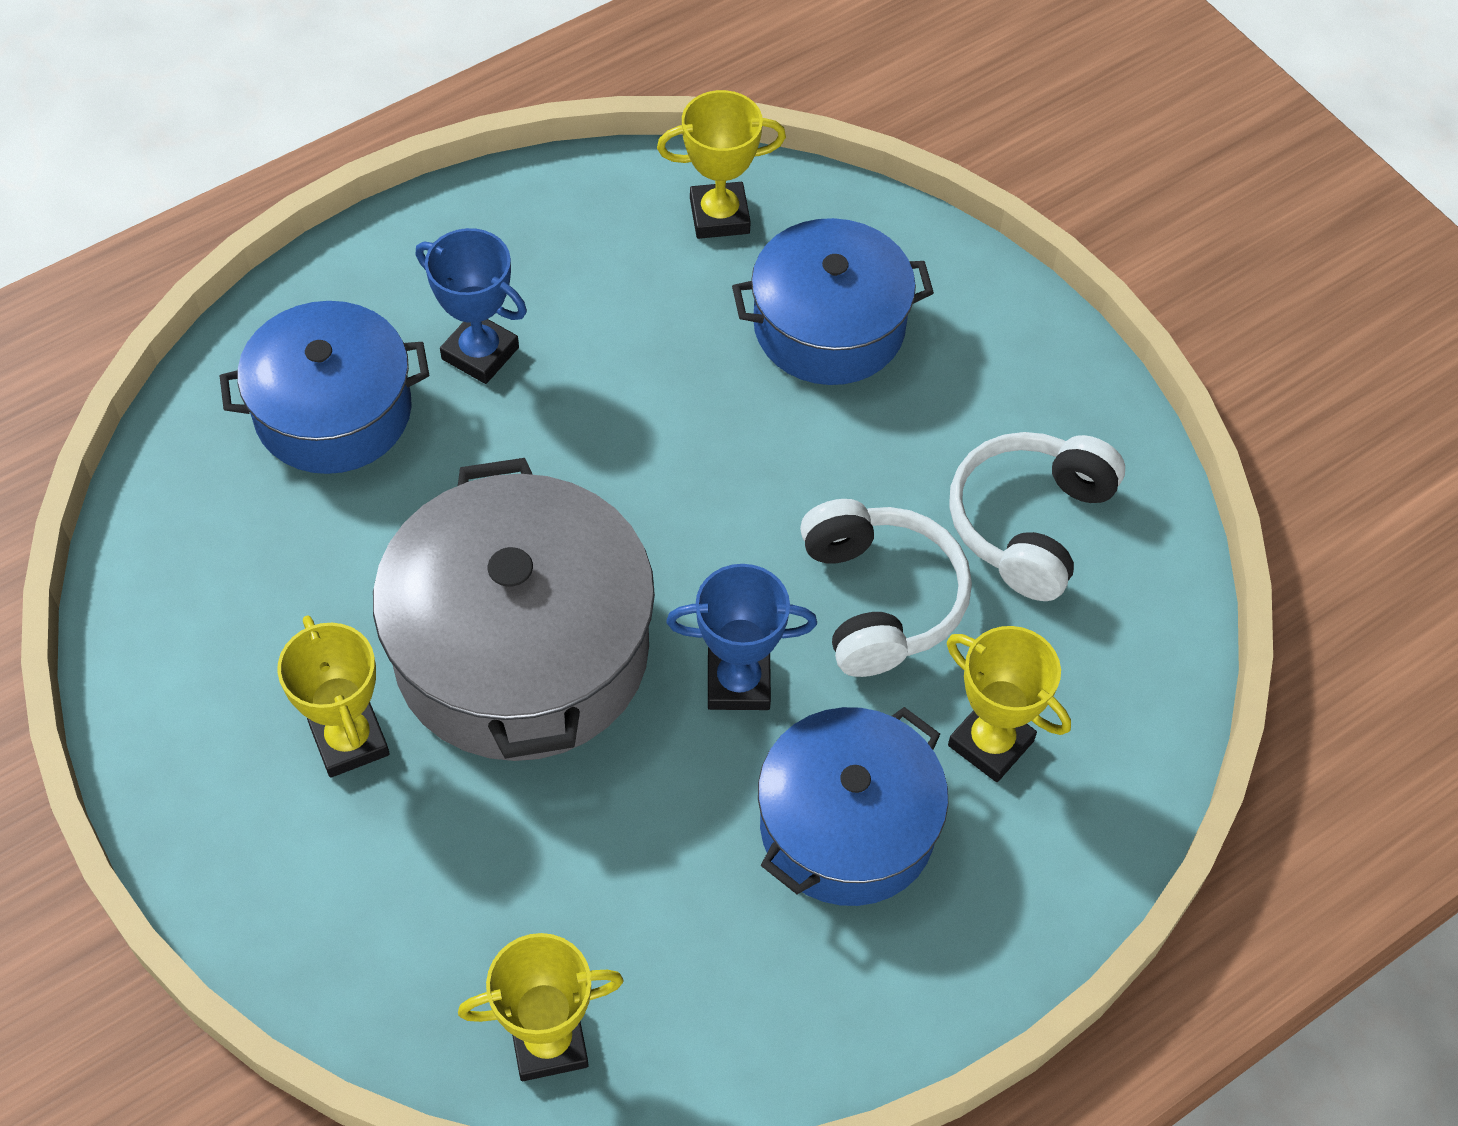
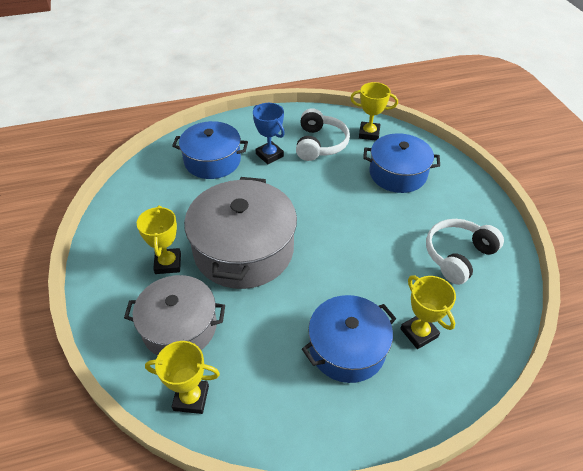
camera: 20 degrees right, 10 degrees down
(450, 891) = (179, 327): none -> grey pot
(738, 683) = (321, 282): blue trophy -> none
(880, 599) = (388, 267): white headphones -> white headphones (320, 144)

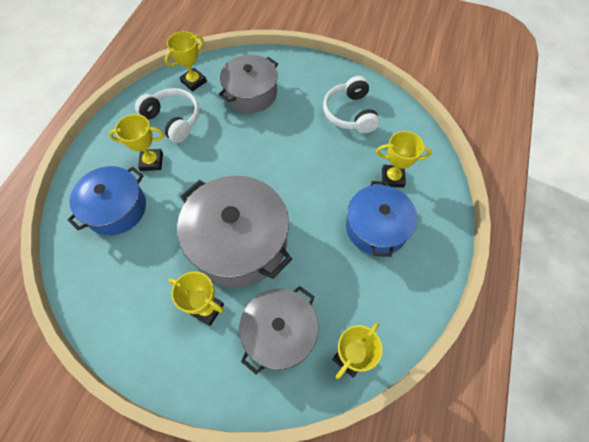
camera: 55 degrees left, 15 degrees up
(269, 155) = (151, 162): blue trophy -> yellow trophy
(397, 174) = (251, 93): blue pot -> grey pot

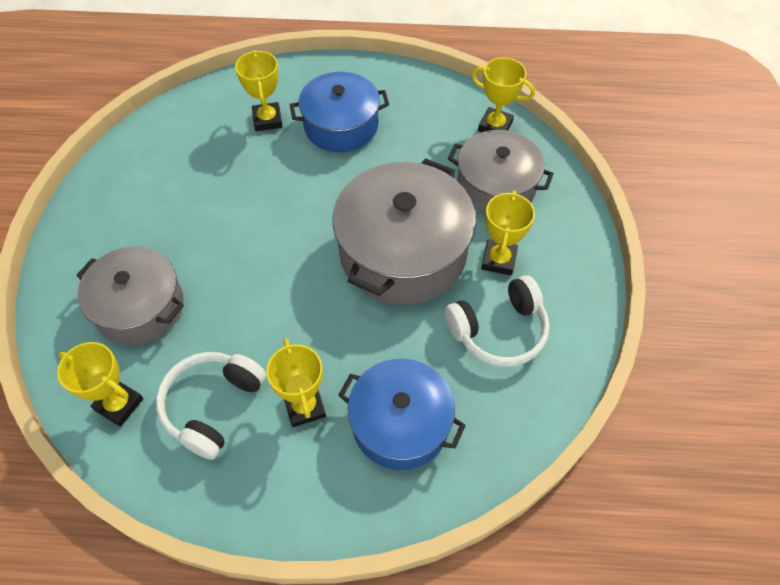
camera: 105 degrees left, 5 degrees down
(350, 113) = (166, 176): white headphones -> white headphones (499, 330)

